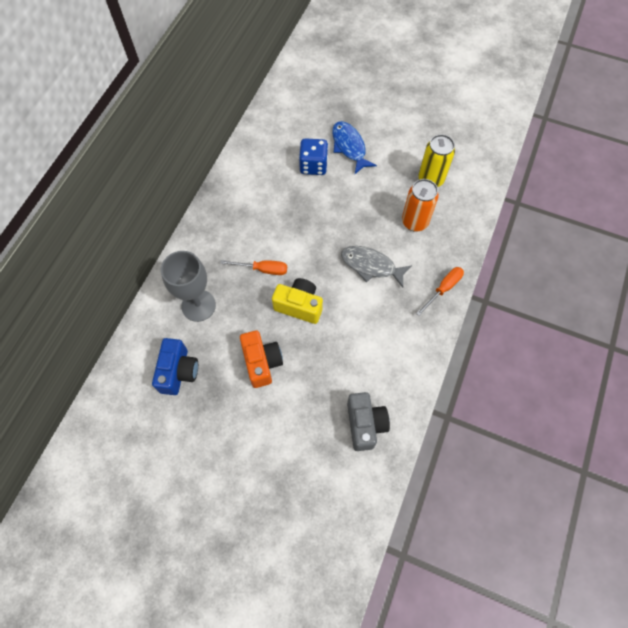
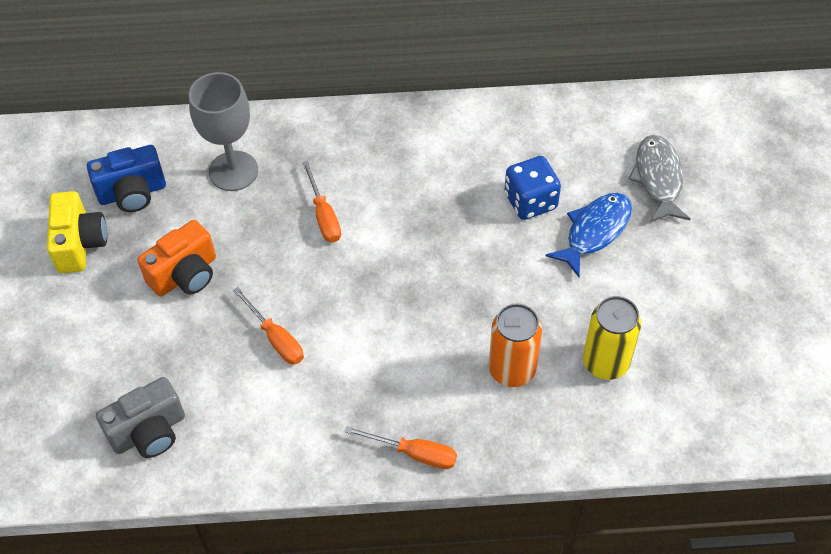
camera: 65 degrees right, 10 degrees down
(299, 306) = (290, 281): yellow camera -> yellow camera (80, 244)
(335, 329) = (276, 338): none -> orange screwdriver
(371, 265) = (401, 342): grey fish -> grey fish (658, 178)

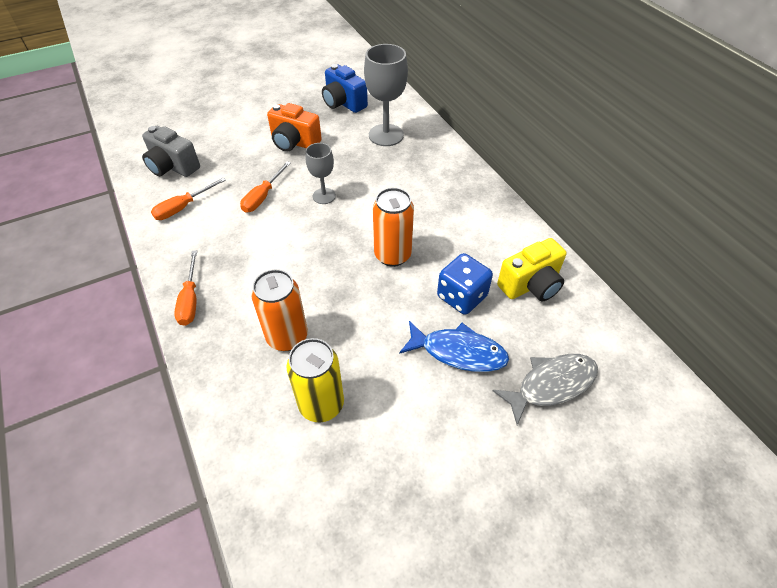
camera: 65 degrees right, 5 degrees down
(80, 244) = (296, 97): yellow camera -> yellow camera (531, 285)
(312, 273) = (324, 196): none -> grey goblet
(324, 215) = (375, 186): orange screwdriver -> orange screwdriver (183, 207)
(445, 239) = (392, 255): none -> orange can

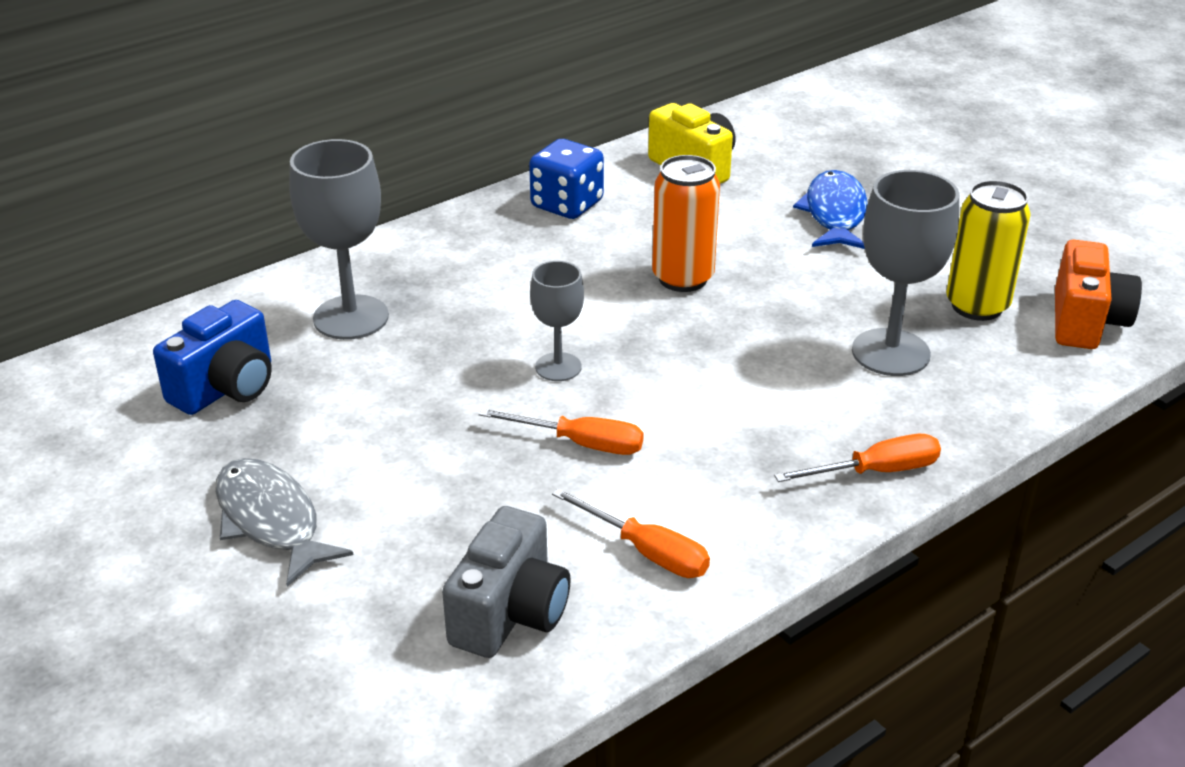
camera: 100 degrees left, 15 degrees down
(287, 337) = (890, 352): orange can -> grey goblet
(294, 142) = (389, 435): orange camera -> orange camera (1086, 322)
(461, 296) = (739, 216): blue dice -> blue dice (567, 205)
(551, 385) = (846, 155): grey fish -> grey fish (271, 520)

